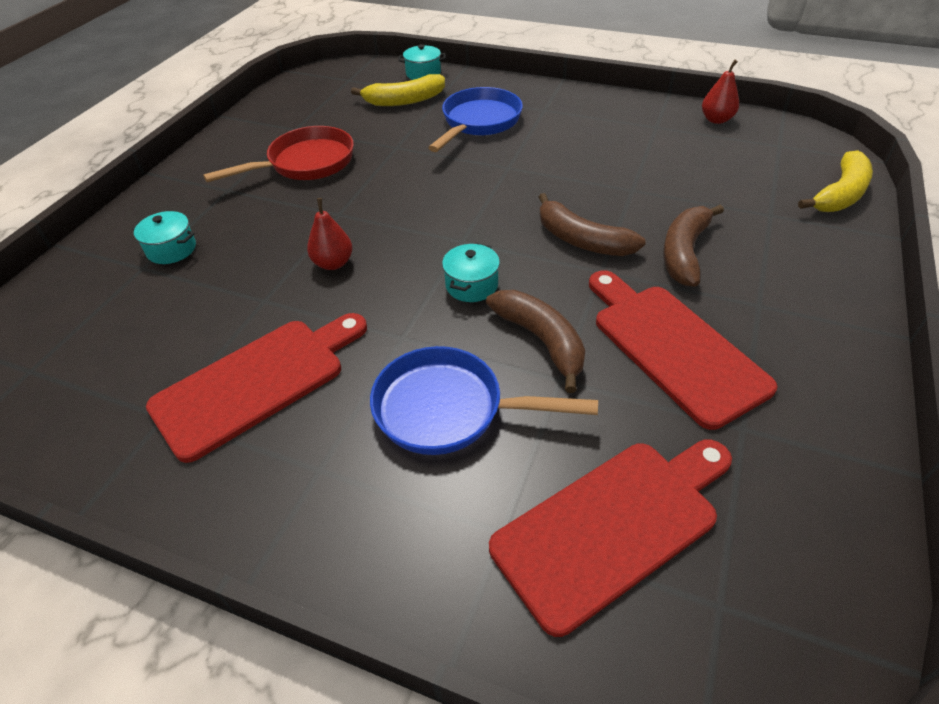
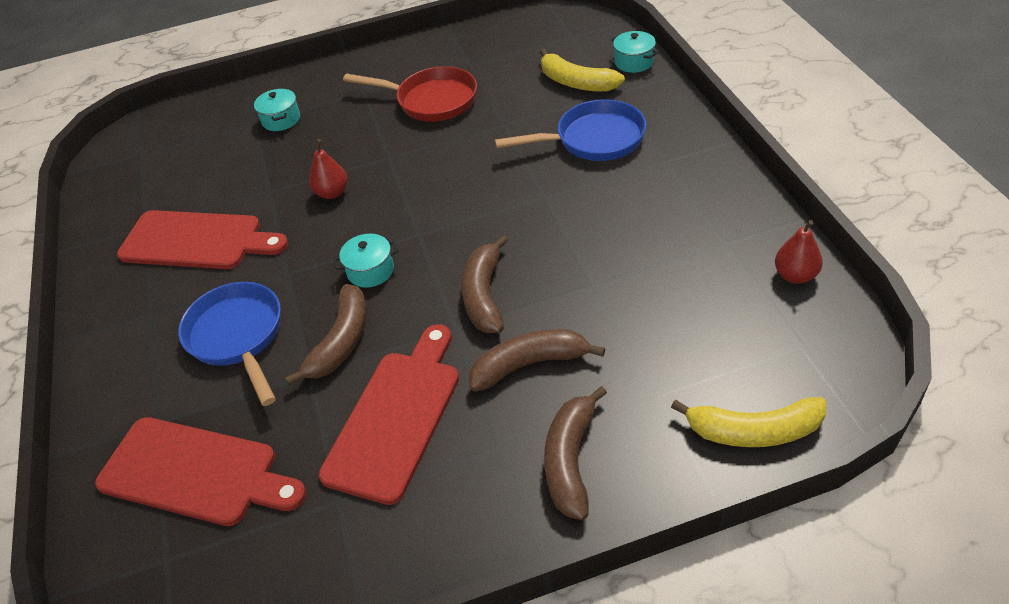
camera: 55 degrees right, 0 degrees up
(803, 278) = (570, 460): none -> brown banana

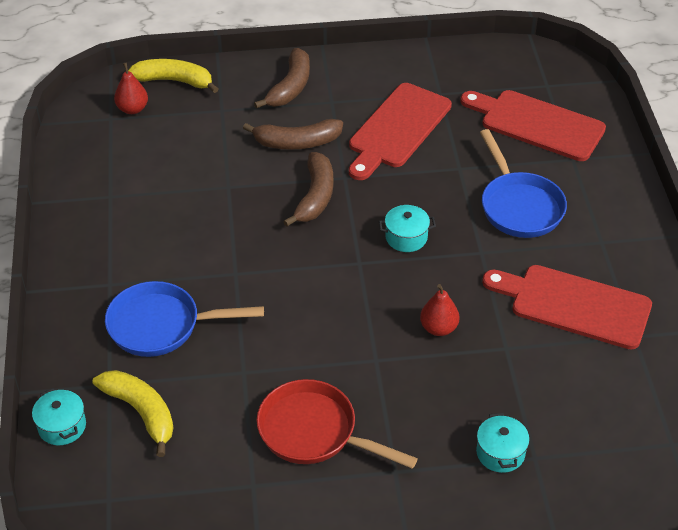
camera: 175 degrees left, 0 degrees up
(341, 342) = (434, 185): brown banana -> none
(795, 275) = (79, 161): red pear -> red pear (132, 109)

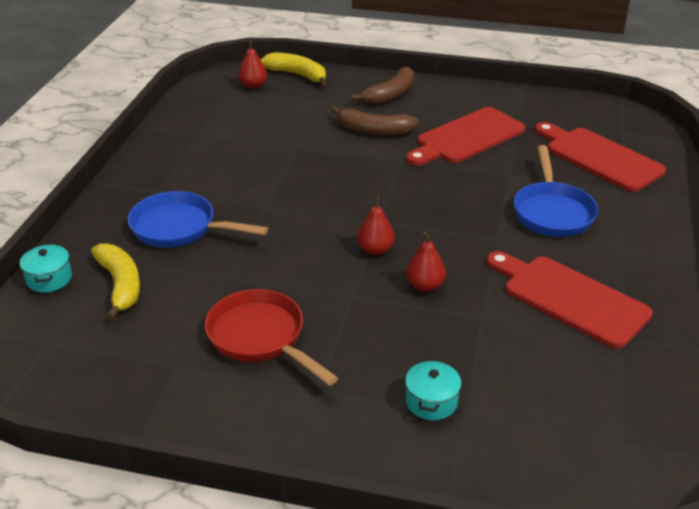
camera: 20 degrees right, 10 degrees down
(315, 196) = (367, 168): brown banana -> none
(372, 298) = (375, 250): none -> red pear
(406, 237) = (432, 213): turquoise pot -> none

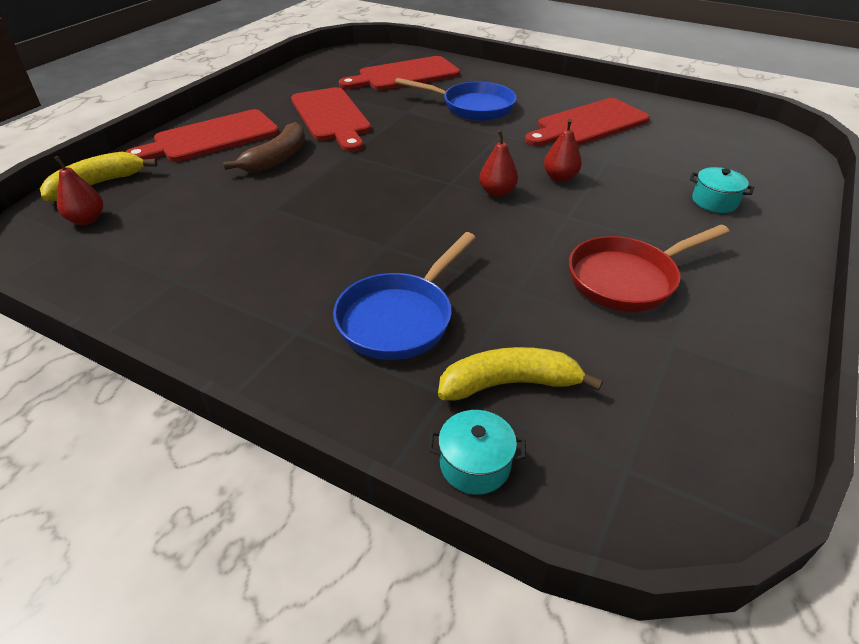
camera: 75 degrees left, 5 degrees up
(390, 95) = (211, 138): brown banana -> red cutting board

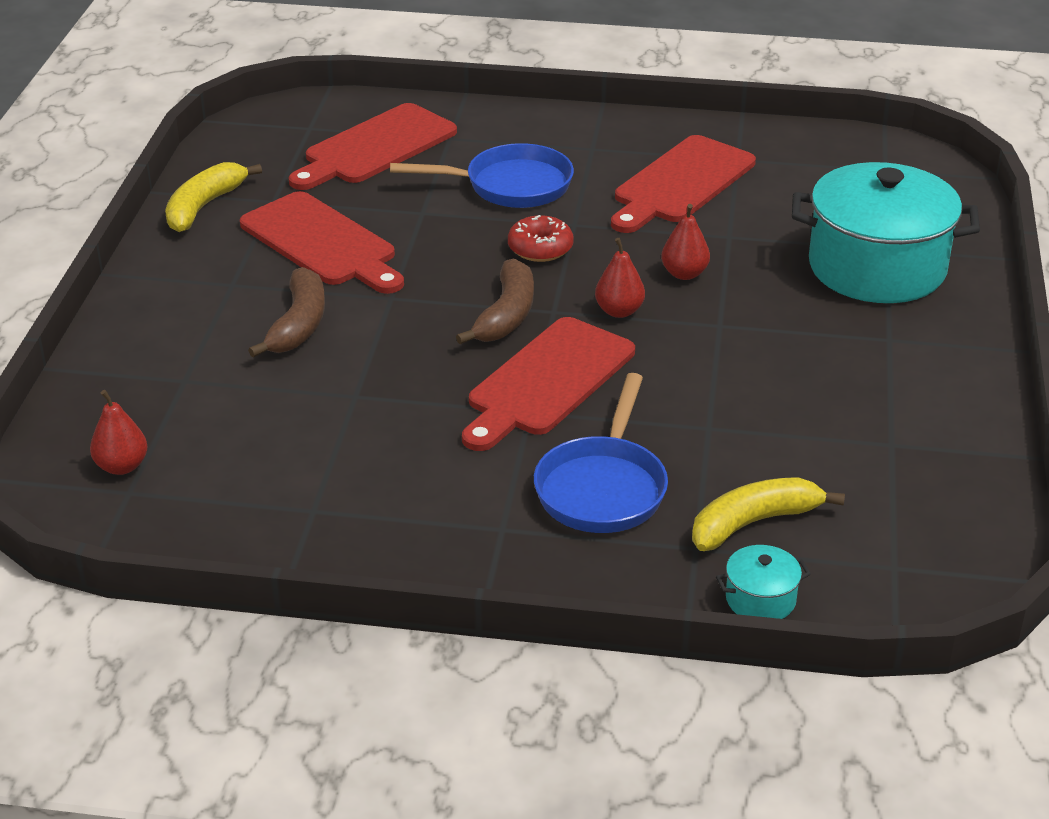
camera: 20 degrees left, 5 degrees down
(97, 184) = (83, 417): yellow banana -> yellow banana (204, 206)
(211, 138) = (176, 313): red cutting board -> red cutting board (547, 381)
(415, 179) = (506, 315): none -> brown banana
(467, 144) = (540, 248): none -> red donut
(628, 279) = (820, 386): red pan -> none
(714, 201) = (877, 267): turquoise pot -> turquoise pot, size x2.47

